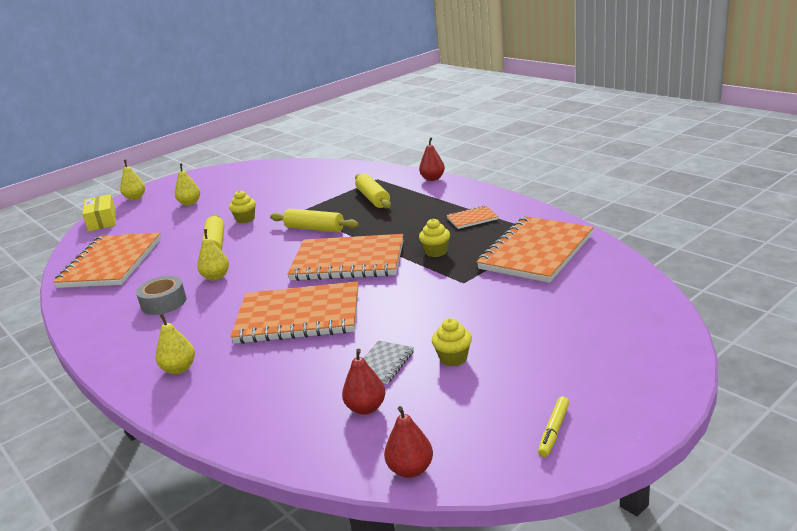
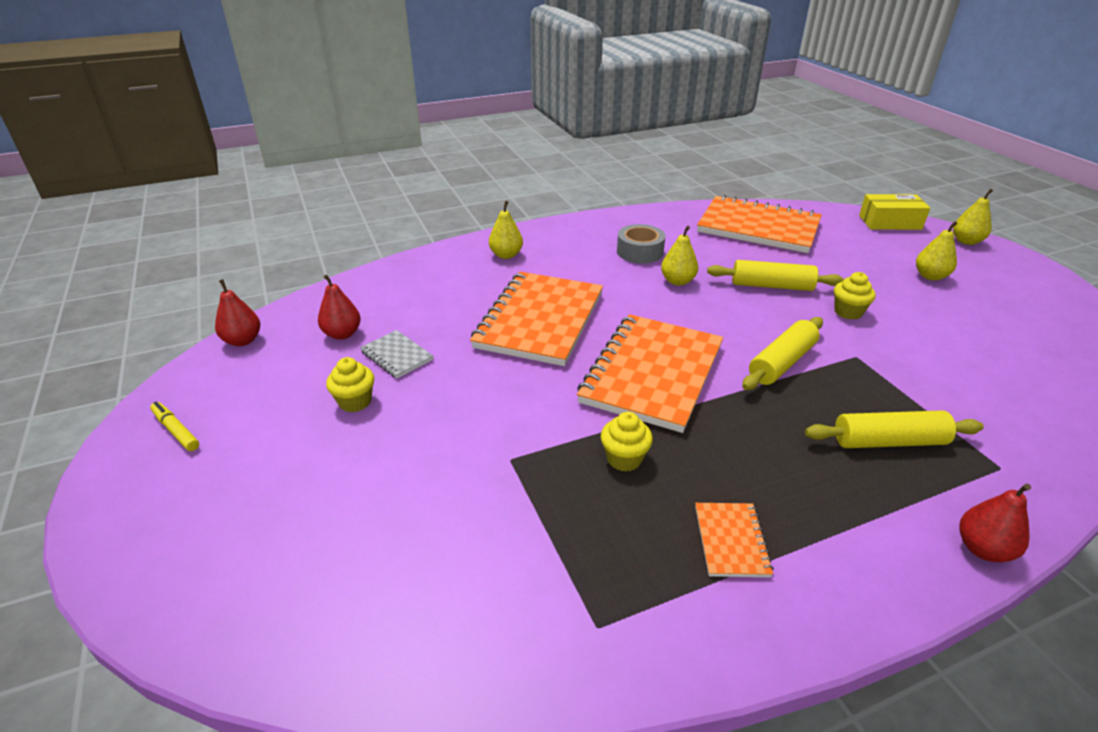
camera: 105 degrees right, 10 degrees up
(536, 252) = (540, 577): orange notebook -> none

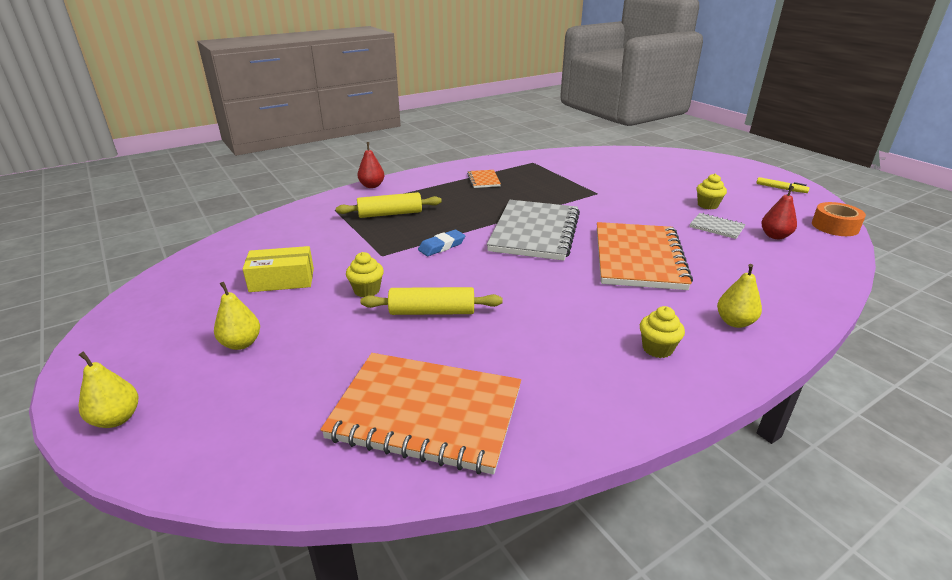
camera: 170 degrees right, 5 degrees down
(243, 340) = (835, 226): red pear -> orange tape
(624, 459) = (539, 197): yellow cupcake -> yellow cupcake (657, 348)
(640, 252) = (585, 344): grey tape -> none
(652, 374) = (535, 232): orange notebook -> grey notebook
(677, 281) = (531, 307): yellow pear -> none
(781, 363) = (441, 246): yellow rolling pin -> blue eraser
(889, 222) = (196, 457): yellow box -> yellow box (282, 280)

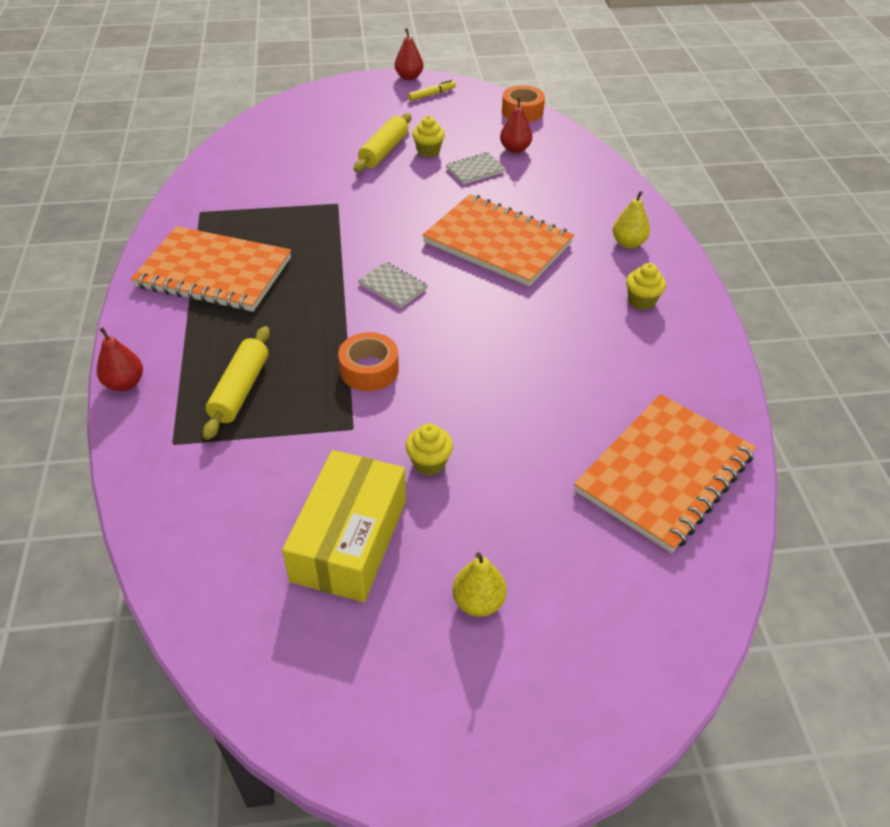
camera: 65 degrees left, 15 degrees up
(117, 419) = (570, 736): yellow pear -> none
(282, 280) = (350, 540): yellow box -> yellow box, size x1.51
(432, 312) = (506, 421): yellow rolling pin -> yellow rolling pin (384, 151)
(441, 246) = (369, 370): blue eraser -> orange tape
(483, 180) = (214, 273): orange notebook -> orange notebook, size x2.28
(535, 232) = (393, 286): grey notebook -> grey notebook, size x0.44
(785, 176) = (409, 77): none -> red pear

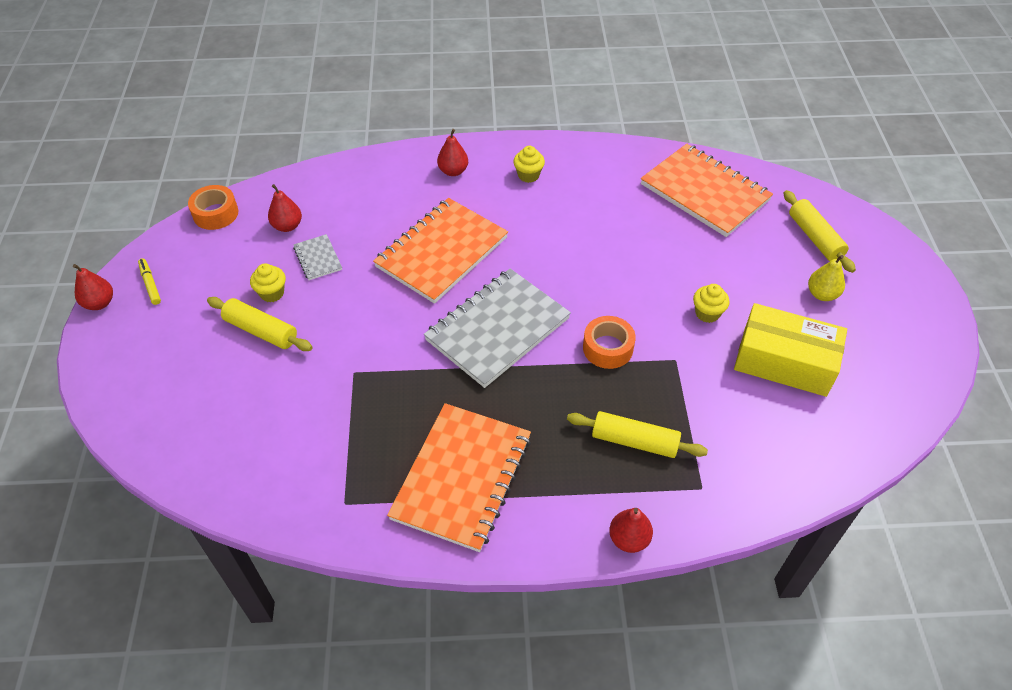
camera: 85 degrees left, 5 degrees up
(393, 286) = (497, 329): grey notebook -> grey notebook, size x2.28
(600, 607) = (814, 238): none -> yellow rolling pin
(628, 243) = (453, 171): yellow pear -> red pear

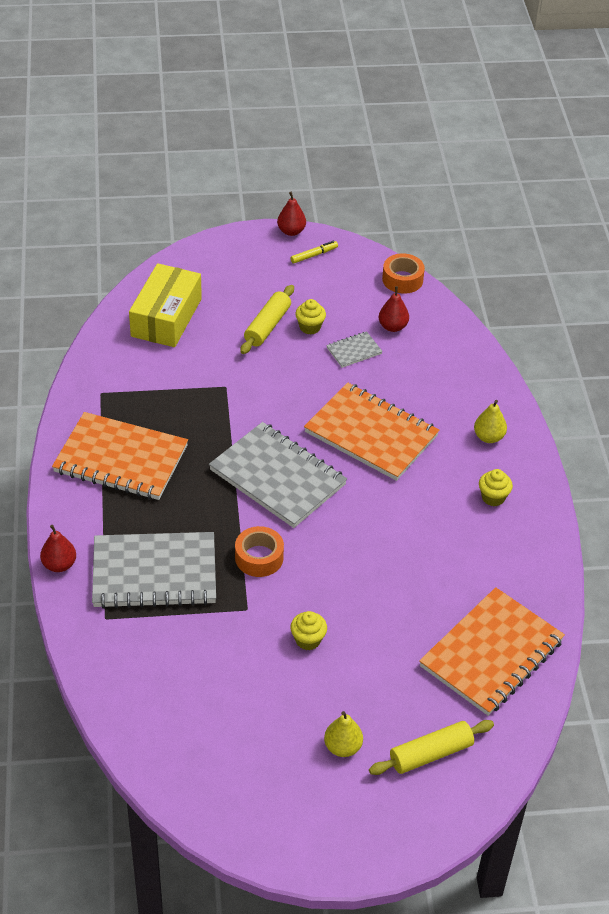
camera: 85 degrees right, 5 degrees down
(453, 171) = (488, 437): red pear -> yellow pear
(634, 441) = (154, 573): yellow rolling pin -> grey notebook
(784, 361) = (248, 699): yellow box -> yellow box (166, 317)

